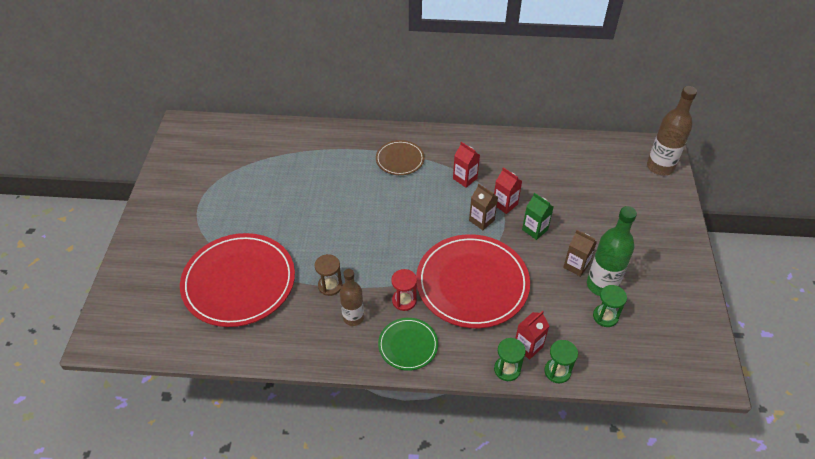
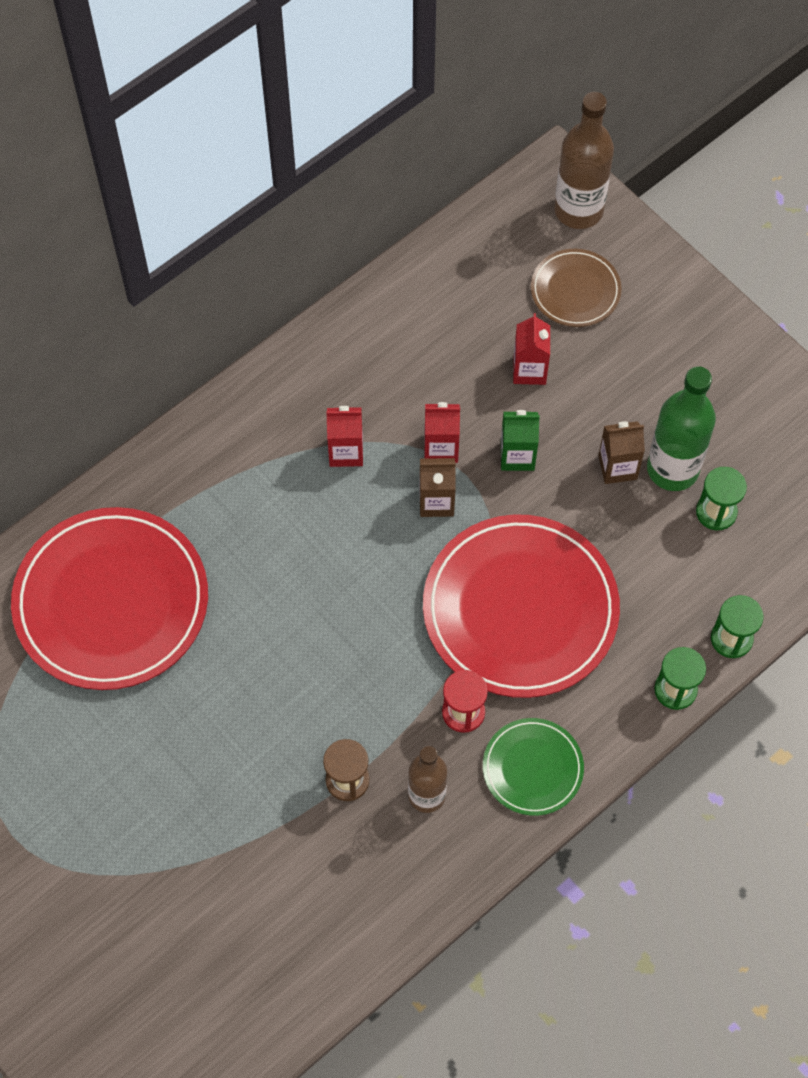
camera: 45 degrees left, 15 degrees up
(239, 282) = (221, 890): red plate -> red plate (111, 602)
(400, 159) = (221, 498): brown plate -> brown plate (575, 290)
(528, 346) = (669, 636): red carton -> red carton (529, 370)

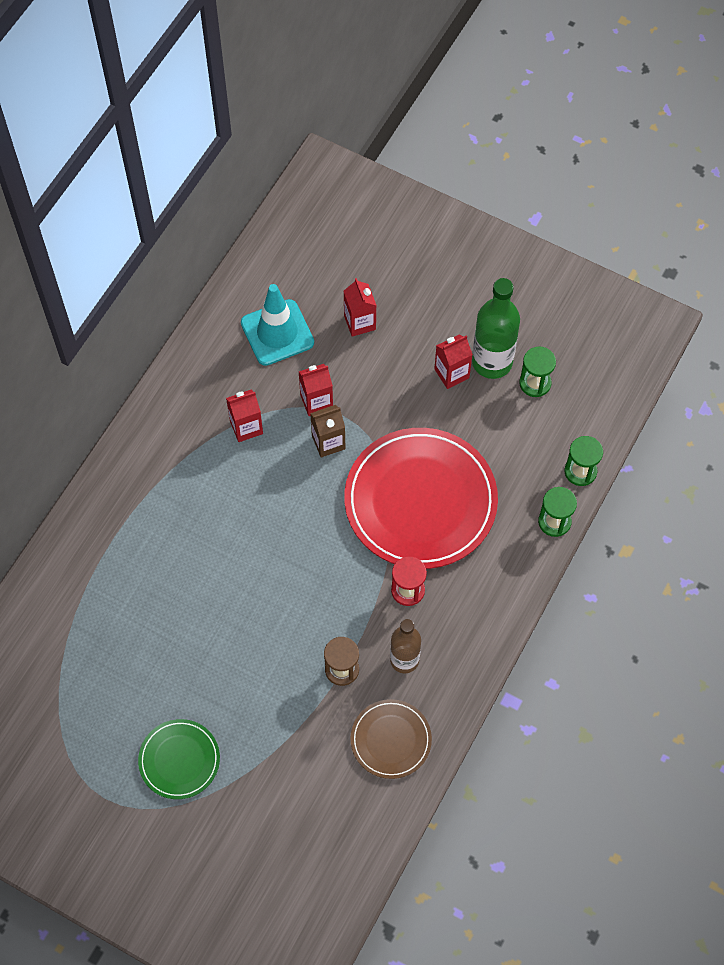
camera: 20 degrees left, 0 degrees up
(111, 602) = (112, 598): red plate -> none
(426, 351) = (277, 333): none -> turquoise traffic cone
(517, 456) = (375, 389): green carton -> none
(532, 768) = (473, 613): green plate -> green plate (179, 760)
(575, 290) = (371, 253): brown plate -> brown plate (391, 740)
(578, 210) = (350, 192): brown bottle -> none
(617, 467) = (451, 373): brown carton -> red carton

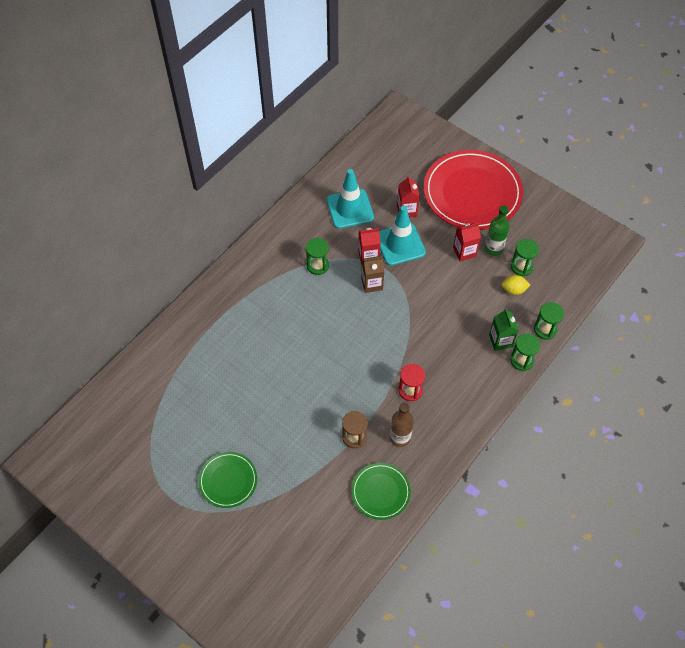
camera: 10 degrees right, 5 degrees down
(246, 427) = (317, 266): red carton -> green hourglass
(358, 376) = (400, 244): none -> turquoise traffic cone
(391, 740) = (380, 492): brown plate -> green plate
(420, 501) = (429, 332): red plate -> red plate (472, 193)
(492, 362) = (493, 249): green bottle -> green bottle, size x0.66
(521, 498) = (500, 341): none -> green carton
(529, 420) = (513, 290): none -> yellow lemon

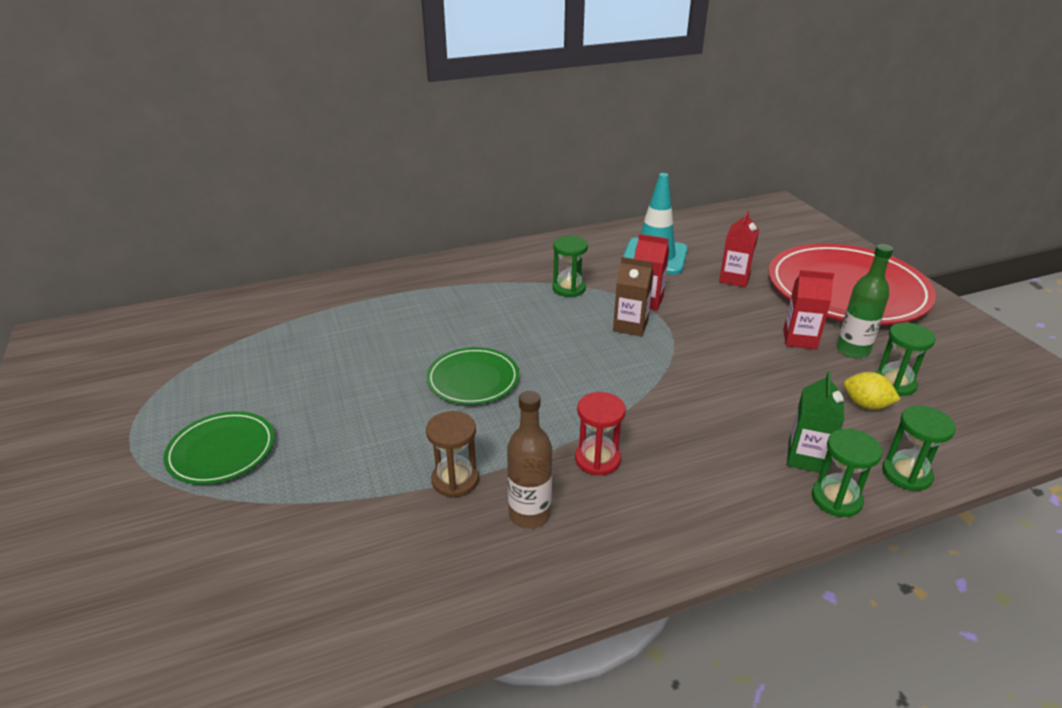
camera: 30 degrees right, 25 degrees down
(380, 492) = (429, 578): green plate -> green plate (473, 379)
(400, 244) = (701, 304): turquoise traffic cone -> none

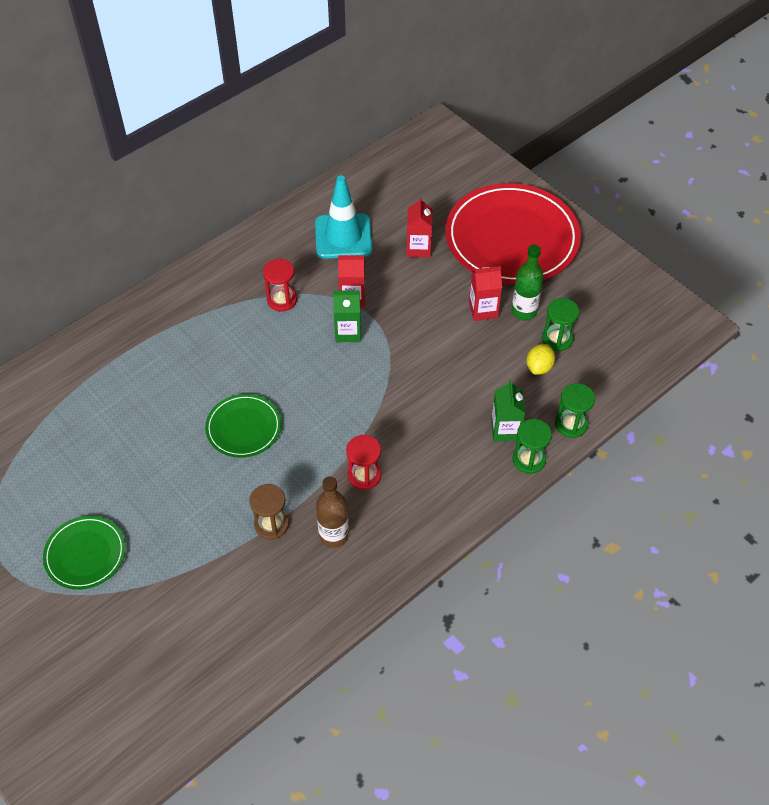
camera: 20 degrees left, 20 degrees up
(569, 288) = (282, 300): green hourglass -> red hourglass
(630, 326) = (348, 332): brown carton -> green carton
(866, 405) = (539, 367): yellow lemon -> yellow lemon turned 75 degrees counterclockwise

